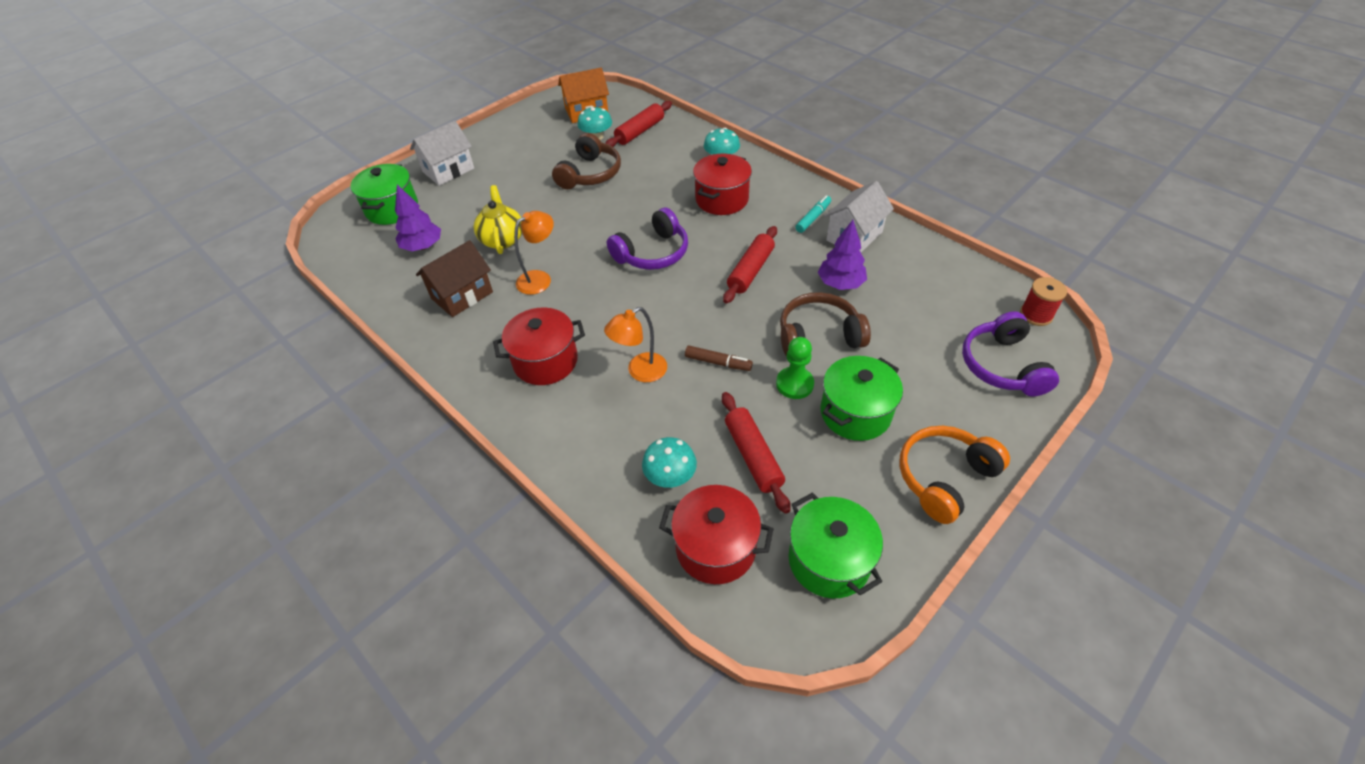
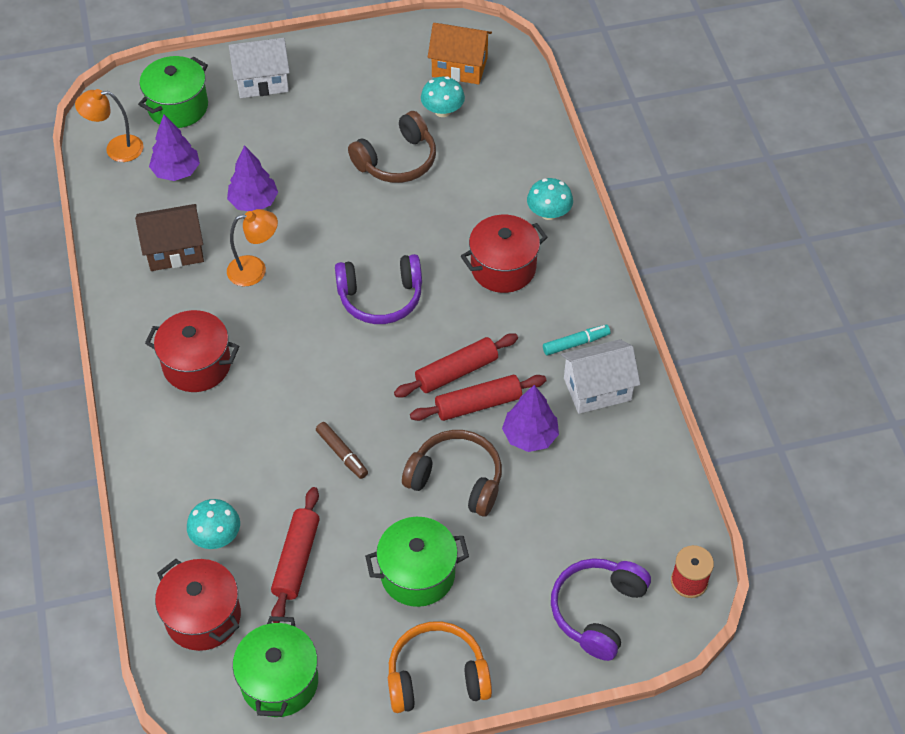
camera: 30 degrees right, 5 degrees up
(502, 239) = (253, 202): yellow teapot -> purple tree
(640, 131) = (494, 127): red rolling pin -> red rolling pin (478, 404)
(640, 372) = (268, 423): orange lamp -> orange lamp (116, 149)
(794, 384) = (390, 515): green pawn -> none

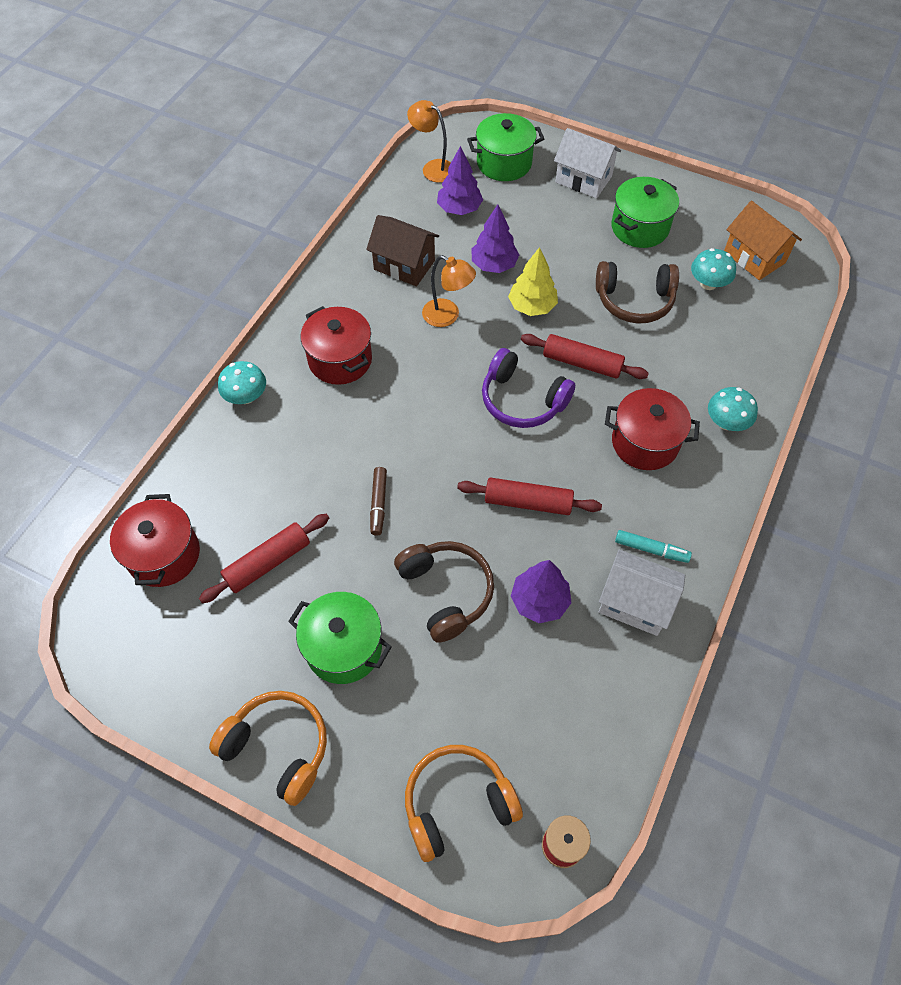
camera: 40 degrees right, 5 degrees up
(216, 536) = (231, 499): turquoise mushroom -> turquoise mushroom (246, 396)
(279, 681) = (165, 650): green pot -> green pot (640, 227)
(318, 217) = (532, 306): none -> yellow tree
(478, 404) = (521, 542): red rolling pin -> red rolling pin (582, 363)
(597, 611) = (457, 803): purple headphones -> orange headphones

